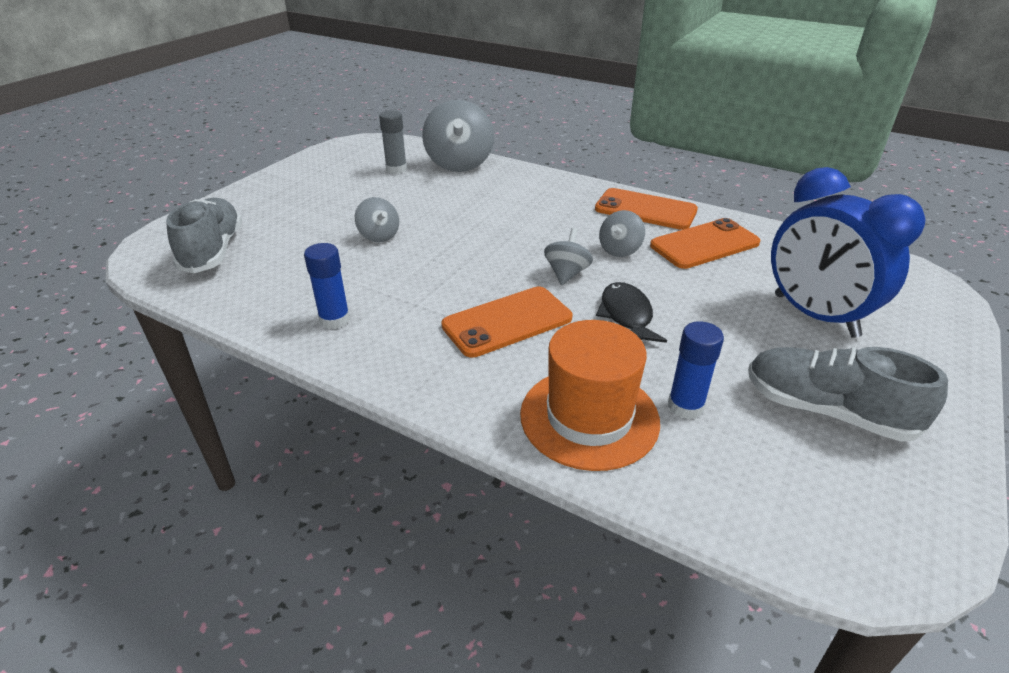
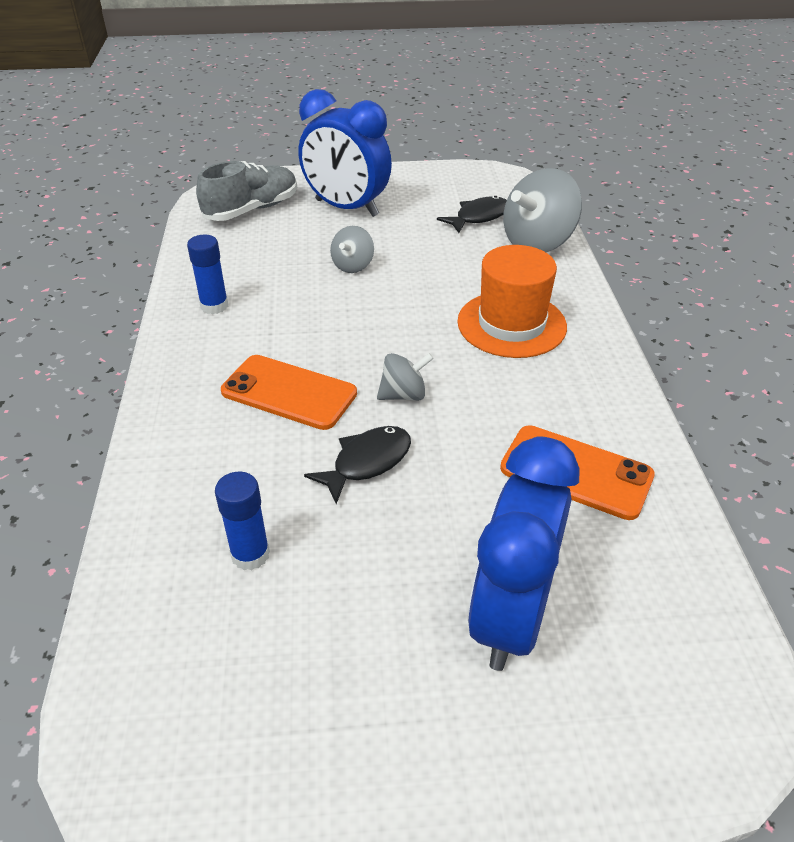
camera: 55 degrees right, 5 degrees up
(293, 210) = (346, 208): none -> blue clock
(396, 169) = (478, 217): grey glue stick -> black fish
(589, 417) = (191, 496): orange hat -> orange hat (511, 324)
(620, 250) = (488, 412): grey spinning top -> none
(645, 210) = (602, 399): orange phone -> none
(826, 410) = (323, 671): grey shoe -> none

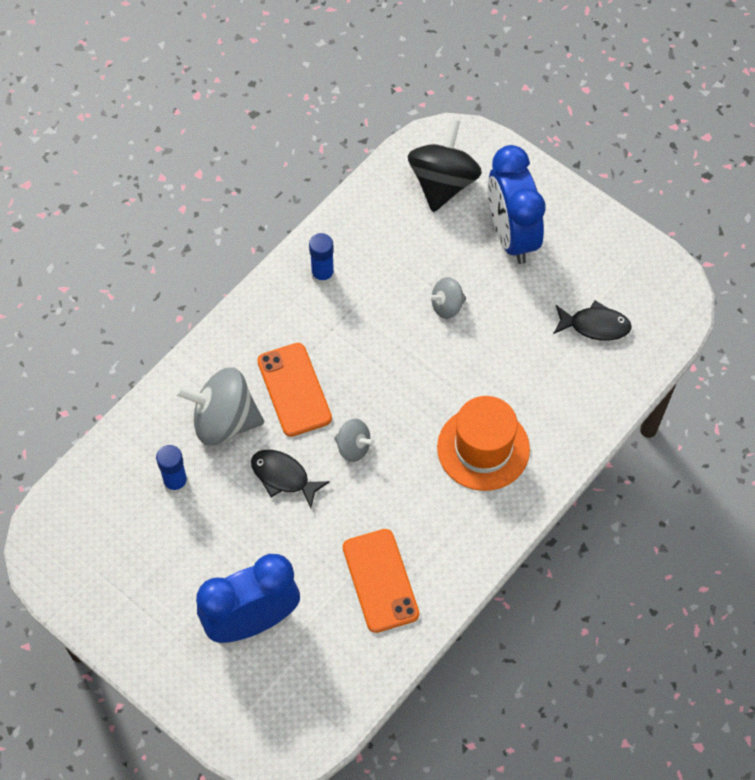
camera: 45 degrees right, 20 degrees up
(252, 210) = (443, 183): grey shoe -> black spinning top
(367, 462) = (283, 477): black fish -> black fish turned 150 degrees counterclockwise
(537, 243) = (601, 389): grey spinning top -> grey spinning top (224, 421)

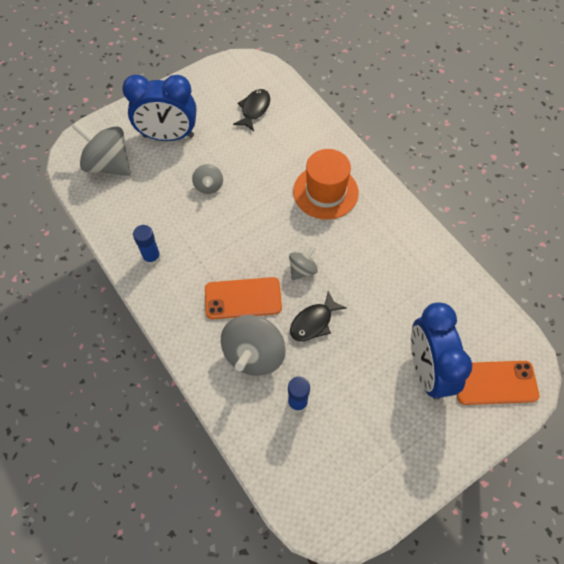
camera: 75 degrees left, 0 degrees up
(380, 580) = (411, 277): orange phone -> orange phone (494, 383)
(443, 183) = (108, 164): black spinning top -> grey spinning top

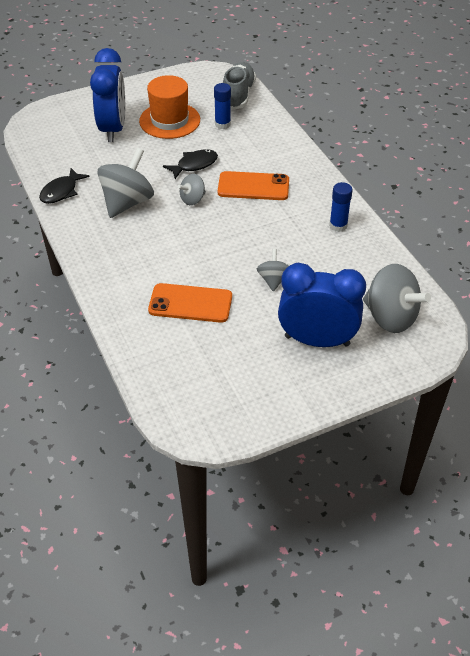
camera: 170 degrees left, 15 degrees down
(254, 109) = (202, 359): black fish -> black fish (61, 191)
(254, 354) = (251, 152): grey spinning top -> grey spinning top (127, 202)
(289, 471) = (238, 95): none -> grey shoe
(325, 192) = (146, 258): orange hat -> orange hat (169, 120)
(494, 383) = (65, 117): orange phone -> orange phone (190, 303)

